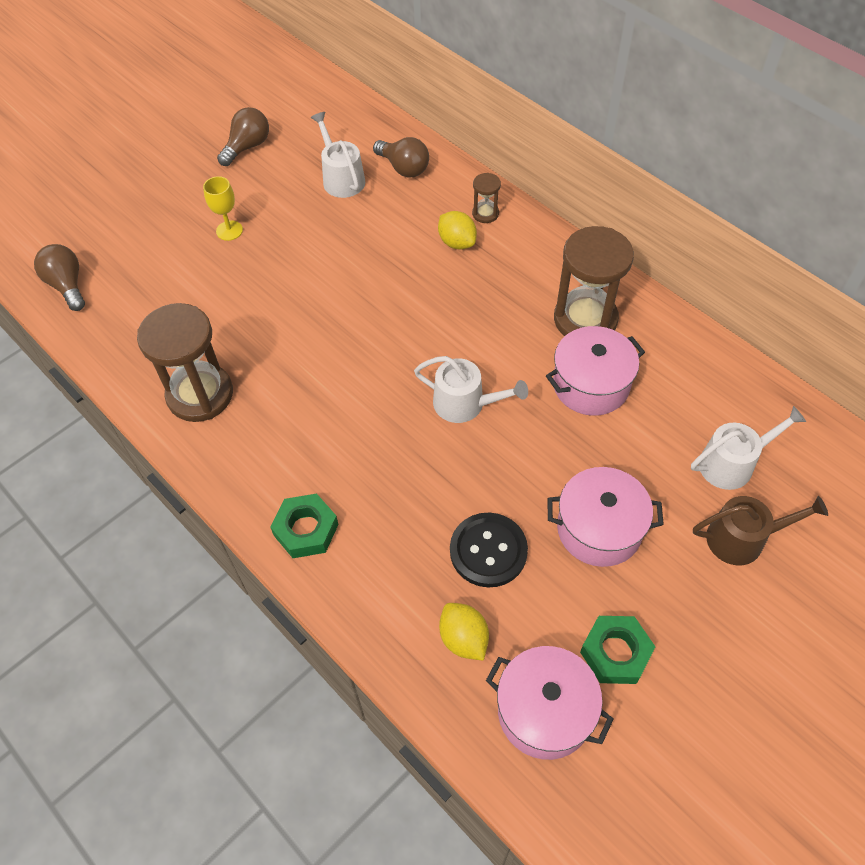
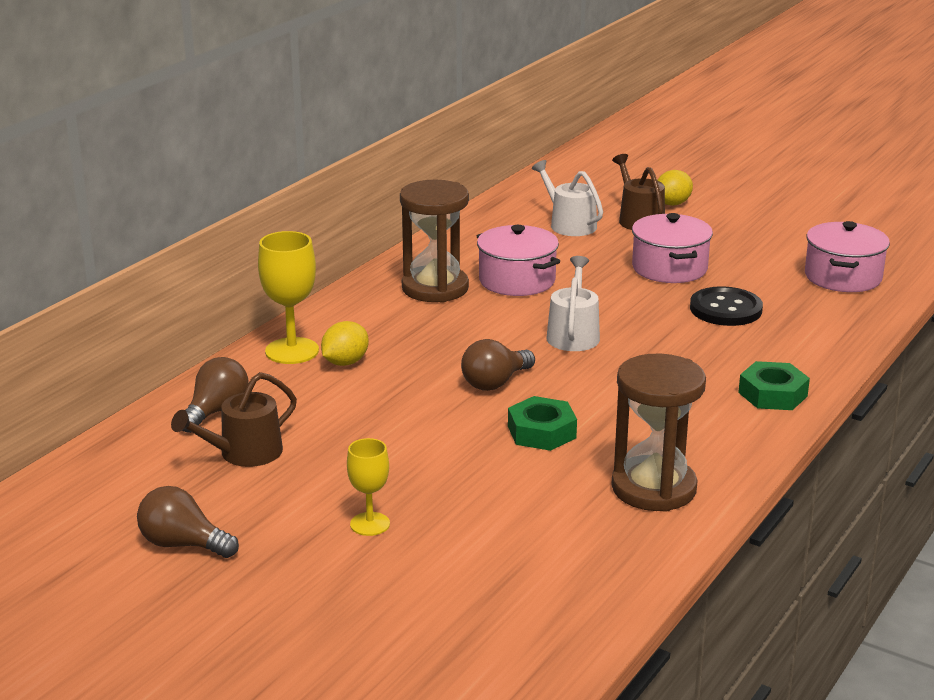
camera: 105 degrees left, 30 degrees down
(67, 285) = (529, 647): brown light bulb -> brown light bulb (495, 383)
(341, 178) = (244, 453): white watering can -> brown watering can
(463, 639) = (813, 311): yellow lemon -> yellow lemon (672, 204)
(485, 214) = (292, 351): brown hourglass -> yellow goblet
(615, 653) = (773, 256): green nut -> green nut (541, 432)

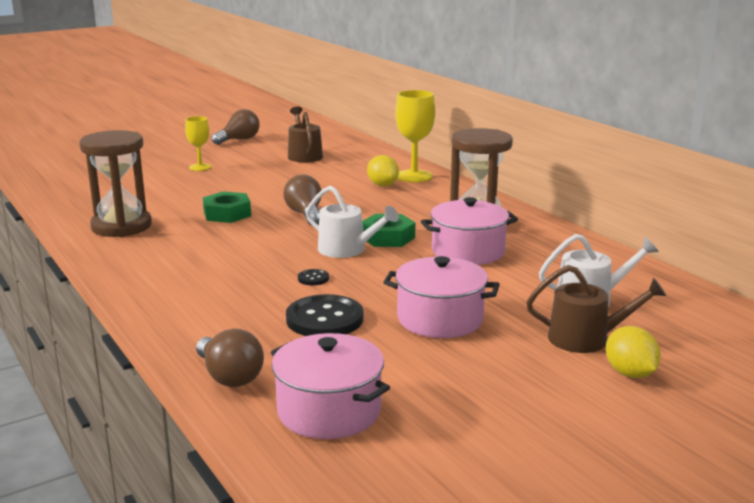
camera: 115 degrees right, 5 degrees down
(216, 411) = (357, 155): brown light bulb -> brown light bulb (229, 377)
(657, 333) = (313, 278): none -> black button
(772, 394) = (162, 292): green nut -> green nut (388, 237)

